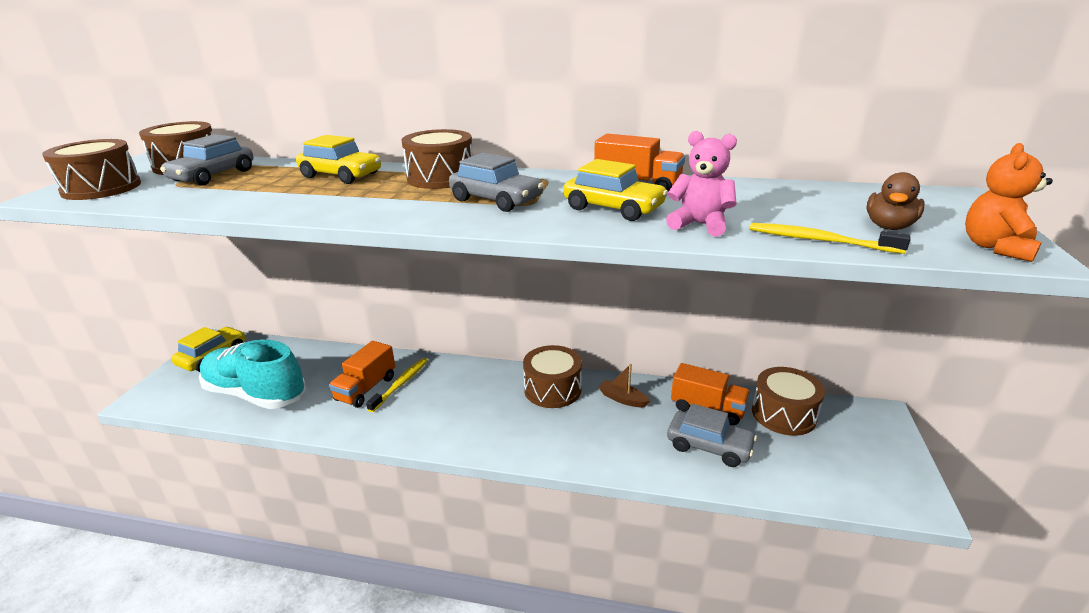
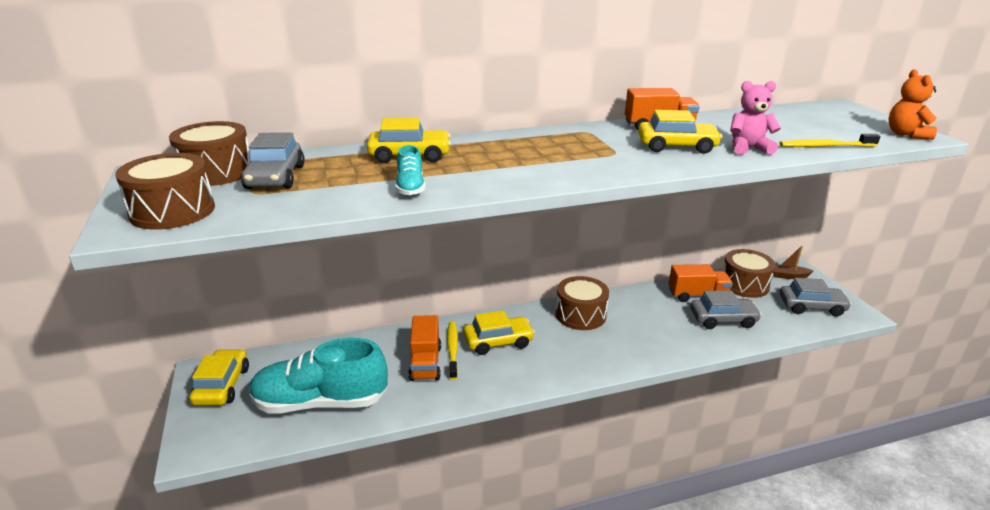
camera: 30 degrees left, 0 degrees up
(283, 201) = (410, 187): none -> turquoise shoe
(441, 178) = (503, 144): brown drum -> none
(446, 390) = (498, 342): none -> yellow car
(496, 200) = (585, 154): grey car -> grey car (811, 307)
(623, 399) = (637, 306): brown boat -> brown boat (788, 276)
(889, 227) = (842, 131): brown duck -> none

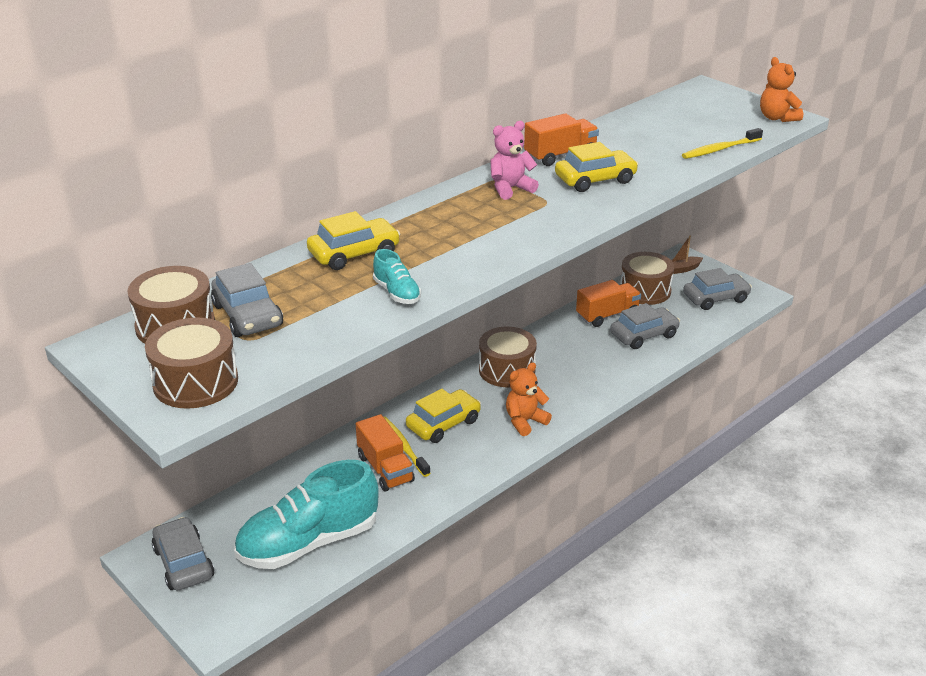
camera: 25 degrees left, 5 degrees up
(222, 386) = (183, 563): yellow car -> grey car
(568, 360) = (525, 421): none -> orange teddy bear
(748, 148) = (658, 167): pink teddy bear -> pink teddy bear (510, 189)

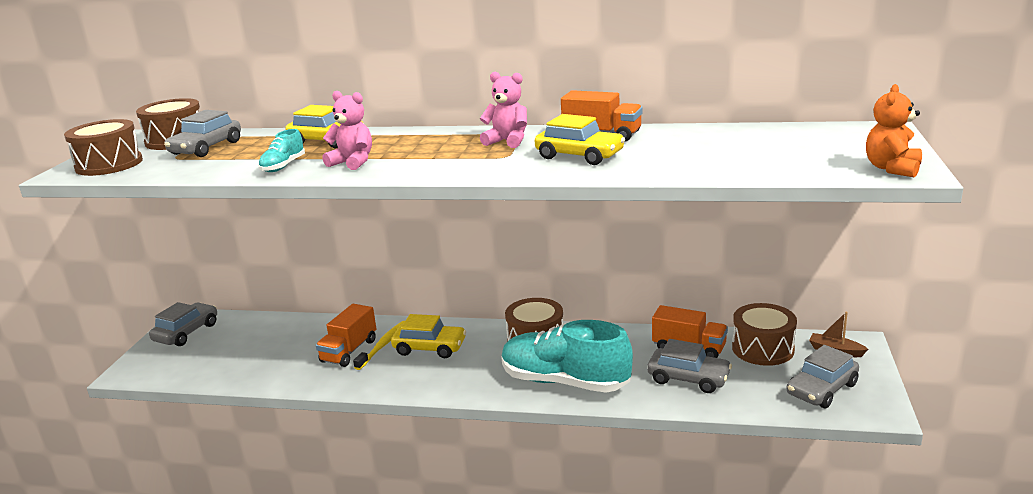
camera: 55 degrees right, 10 degrees down
(309, 542) = (240, 361): turquoise shoe -> turquoise shoe (565, 382)
(447, 261) = (353, 162): none -> pink teddy bear
(525, 421) = (476, 378): orange teddy bear -> none
(715, 298) = (822, 389): grey car -> grey car turned 105 degrees clockwise
(720, 149) = (750, 171): yellow toothbrush -> none

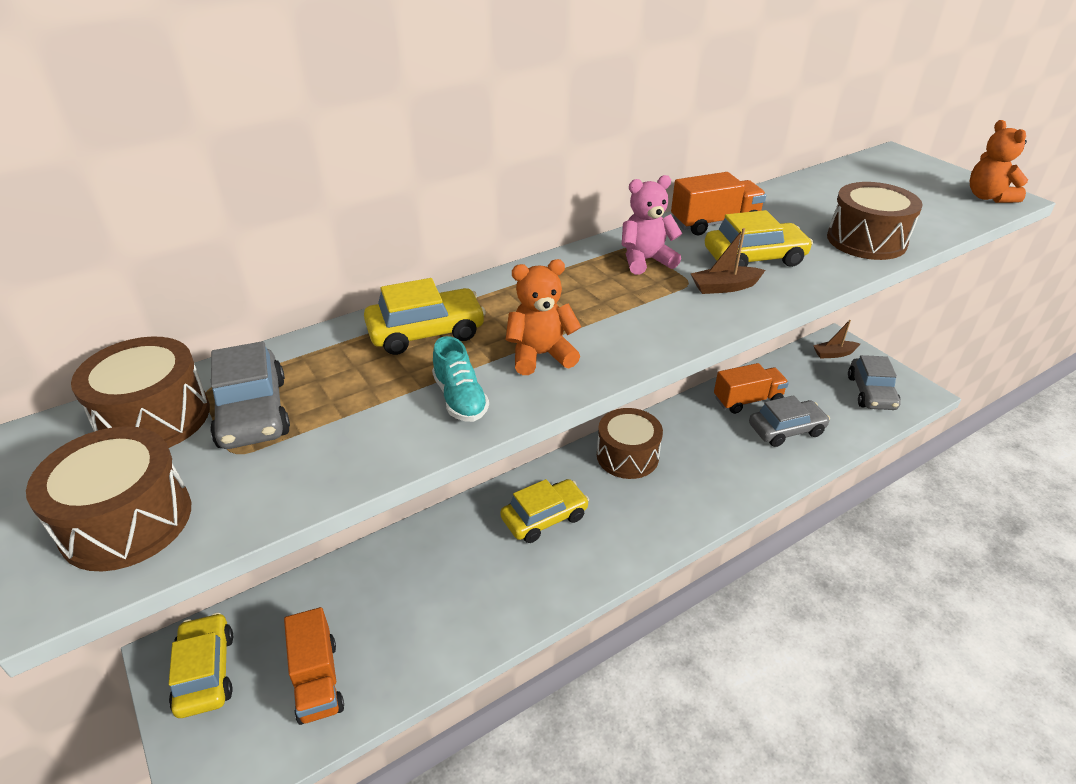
camera: 45 degrees left, 15 degrees up
(186, 332) = (205, 672): grey car -> yellow car
(349, 351) = (466, 570): orange truck -> orange truck (317, 680)
(353, 162) = (540, 355): pink teddy bear -> orange teddy bear
(383, 345) = (493, 542): yellow toothbrush -> none
(521, 163) = (724, 287): none -> brown boat
(565, 382) = (710, 486): turquoise shoe -> none
(762, 349) = (792, 375): brown drum -> brown drum (866, 240)

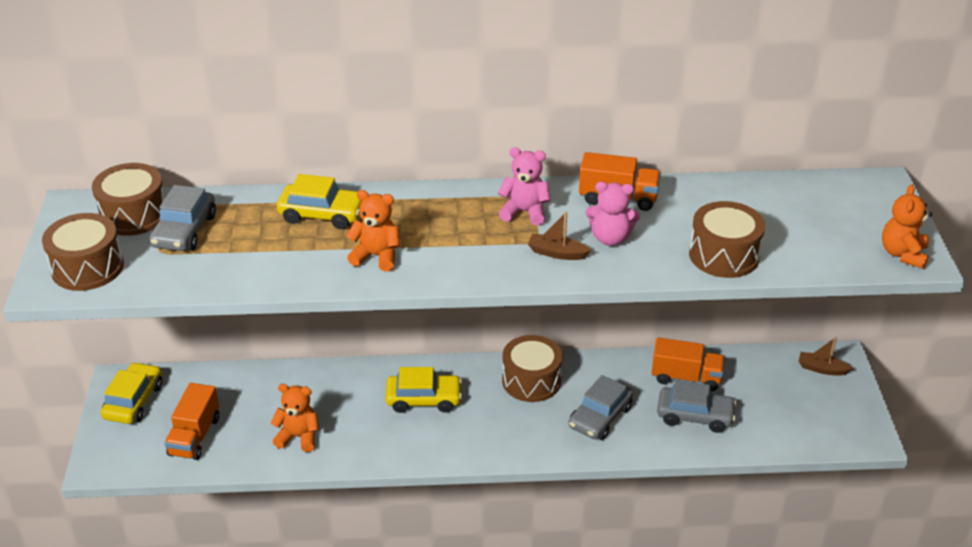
camera: 30 degrees right, 0 degrees up
(445, 620) = (298, 437): none -> orange teddy bear
(460, 399) = (302, 266): turquoise shoe -> none
(754, 258) = (610, 238): yellow car -> pink teddy bear
(871, 392) = (817, 417): grey car -> grey car (600, 417)

